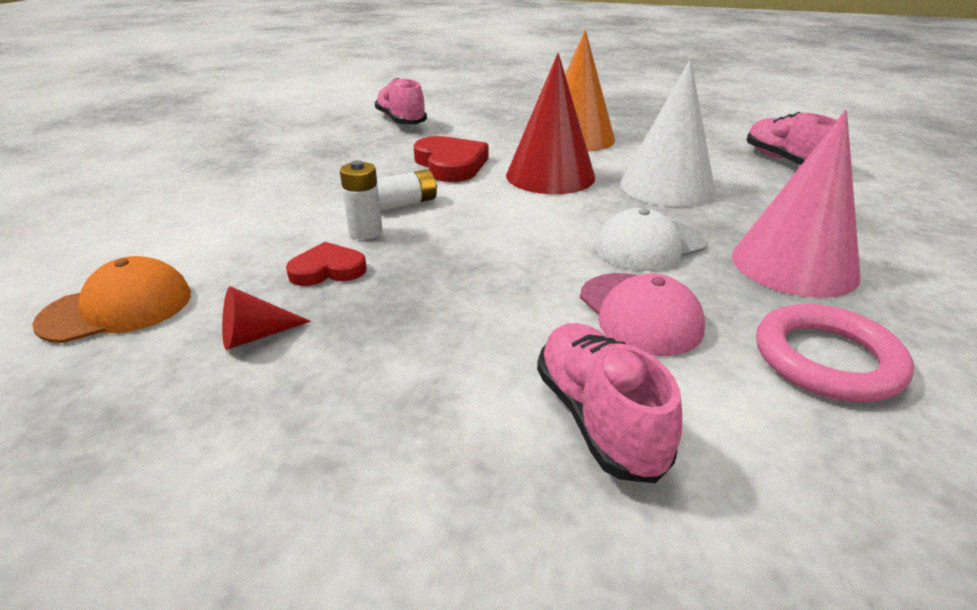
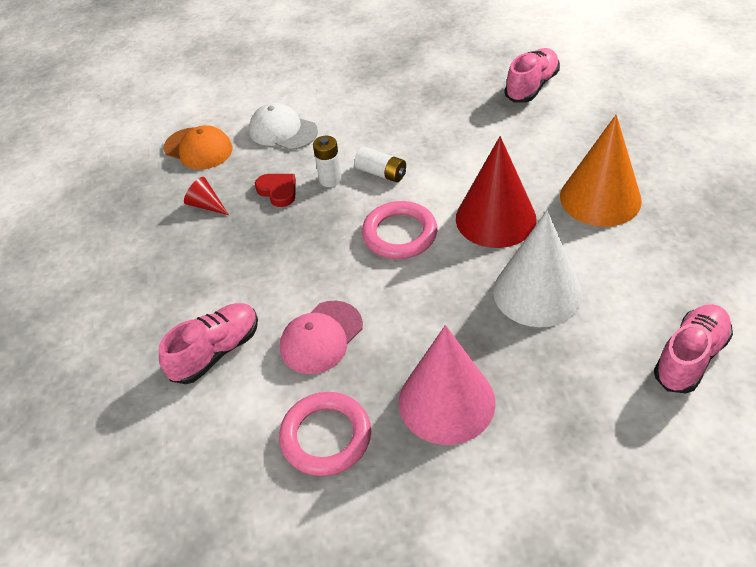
camera: 65 degrees right, 15 degrees up
(450, 164) = (467, 158): red heart -> none
(514, 220) = (399, 234): none -> pink ring
(649, 245) = (416, 314): white cap -> white cap (283, 131)

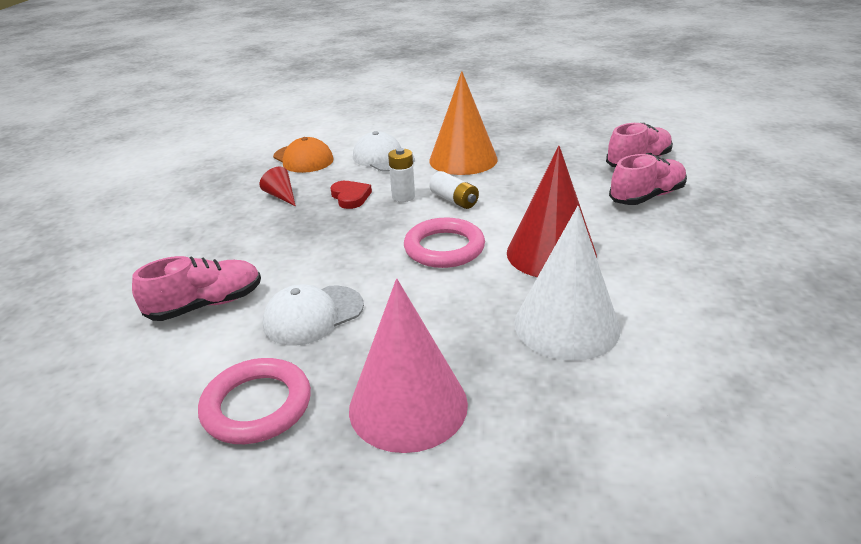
camera: 15 degrees right, 15 degrees down
(321, 337) = (313, 315): pink cap -> white cap
(600, 198) = (676, 257): orange cone -> orange cone (463, 160)
(690, 357) = (737, 434): pink shoe -> pink shoe (646, 197)

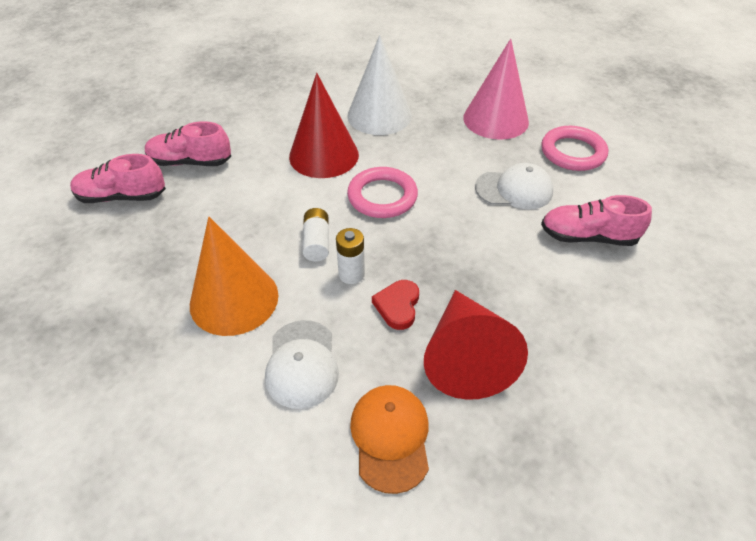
camera: 145 degrees left, 15 degrees up
(281, 196) = (465, 356): red cone -> red cone, size x2.30

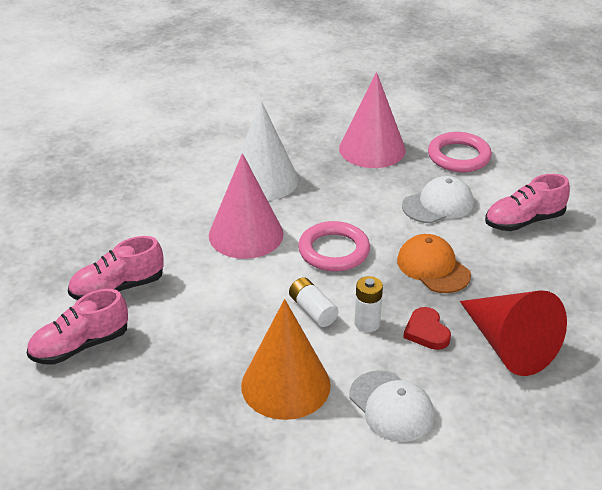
camera: 30 degrees left, 10 degrees down
(324, 155) = (246, 234): red cone -> pink cone
(390, 437) = (504, 424): orange cap -> orange cap (433, 267)

